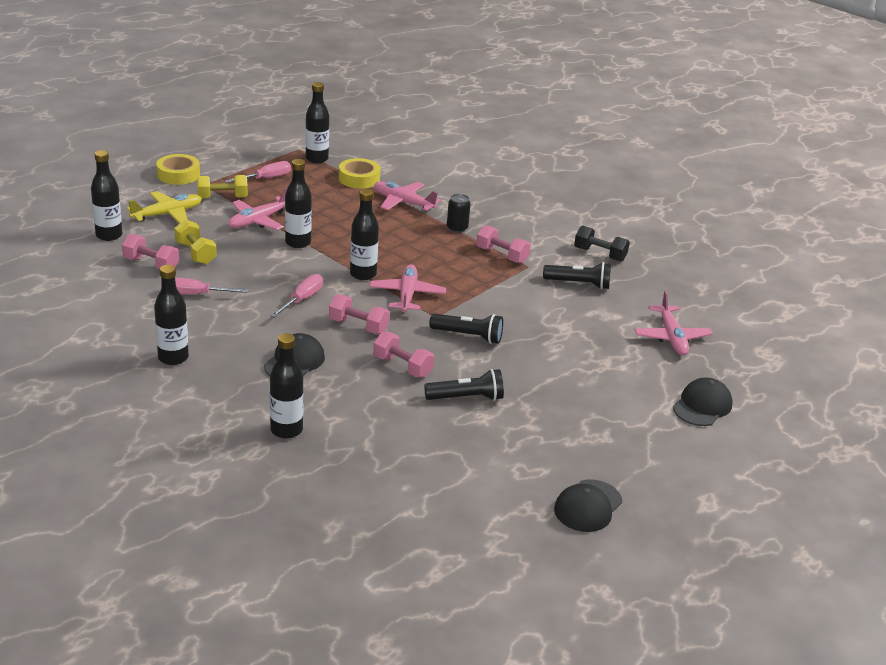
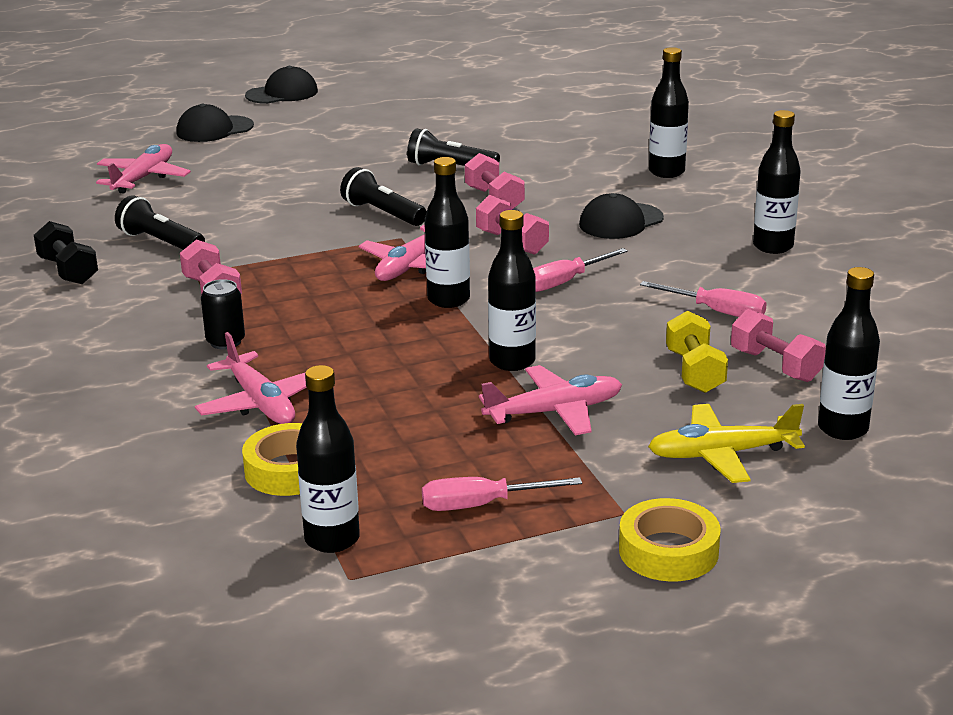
camera: 150 degrees left, 5 degrees down
(222, 197) = (598, 473): yellow dumbbell -> none
(588, 506) = (424, 95): black cap -> black cap (282, 93)

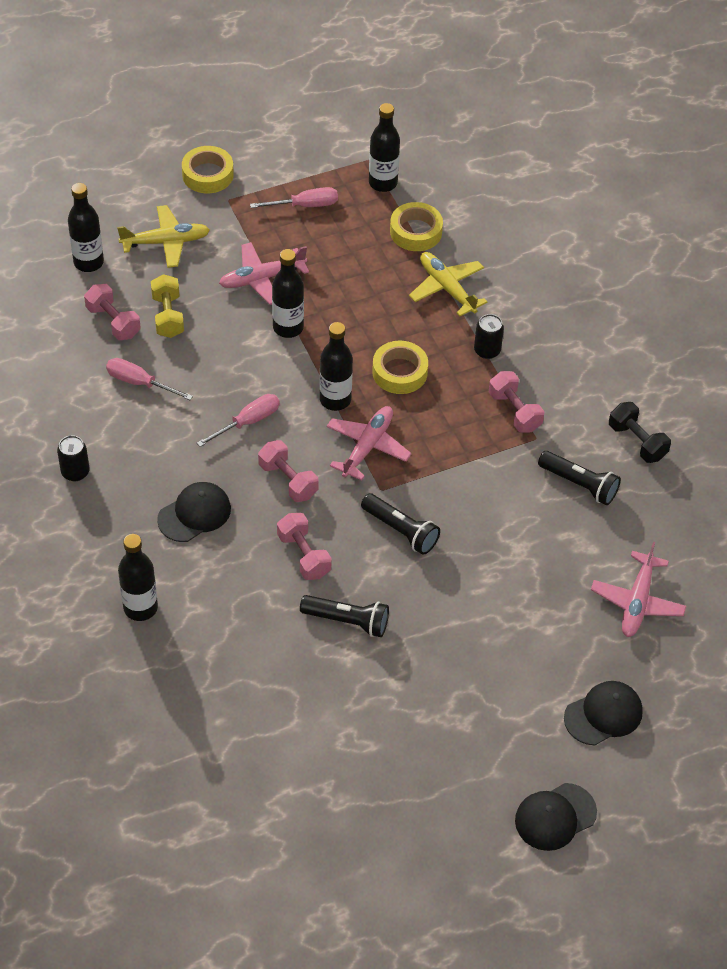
camera: 175 degrees right, 25 degrees up
(261, 403) = (447, 288): pink plane -> yellow plane
(356, 322) = (399, 372): none -> yellow tape
(773, 246) = (75, 472): black bottle -> black can

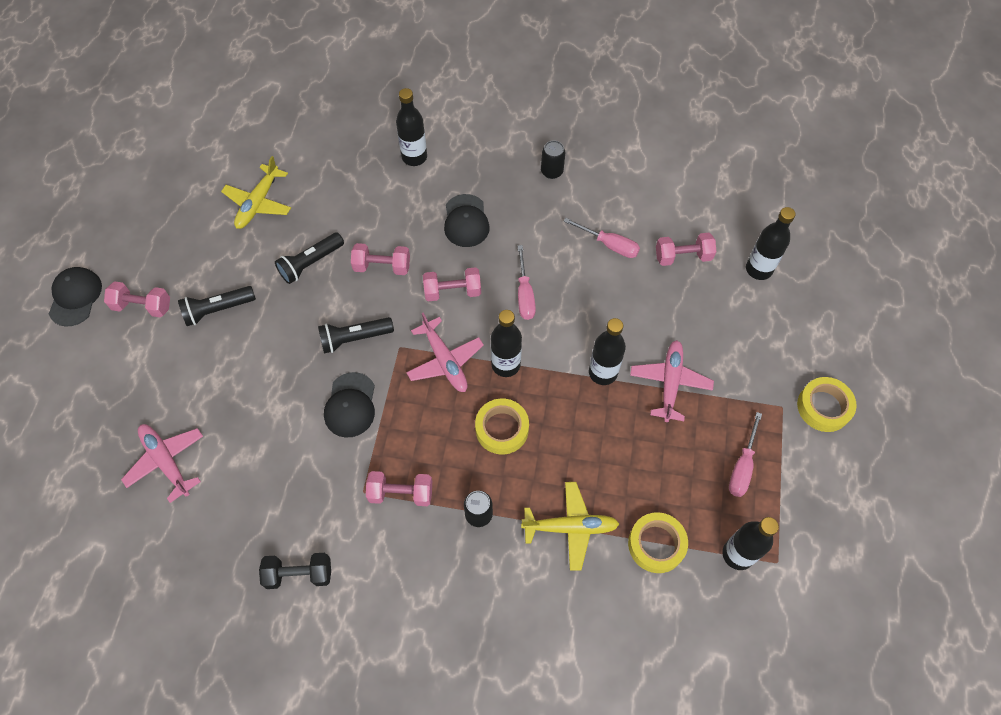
camera: 125 degrees right, 10 degrees up
(139, 383) = (609, 245): pink screwdriver -> pink screwdriver turned 60 degrees clockwise
(166, 242) = (753, 333): yellow plane -> yellow plane (258, 203)
(168, 316) = (667, 295): yellow dumbbell -> none
(513, 742) = (142, 306): none -> pink dumbbell
(579, 484) = (296, 494): black flashlight -> black flashlight (218, 310)
(603, 714) = (109, 374): black cap -> black cap (350, 405)

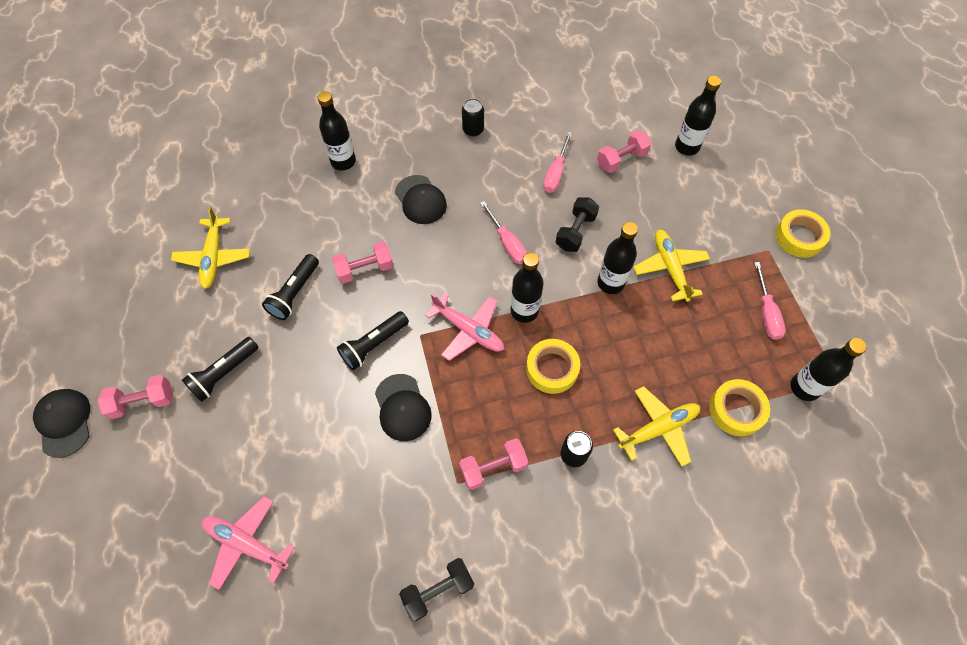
camera: 25 degrees left, 0 degrees up
(452, 291) = (442, 266): pink dumbbell -> none
(596, 310) = (575, 232): none -> black dumbbell
(609, 245) = (556, 173): pink screwdriver -> pink screwdriver turned 105 degrees clockwise
(670, 383) = (670, 268): pink plane -> yellow plane

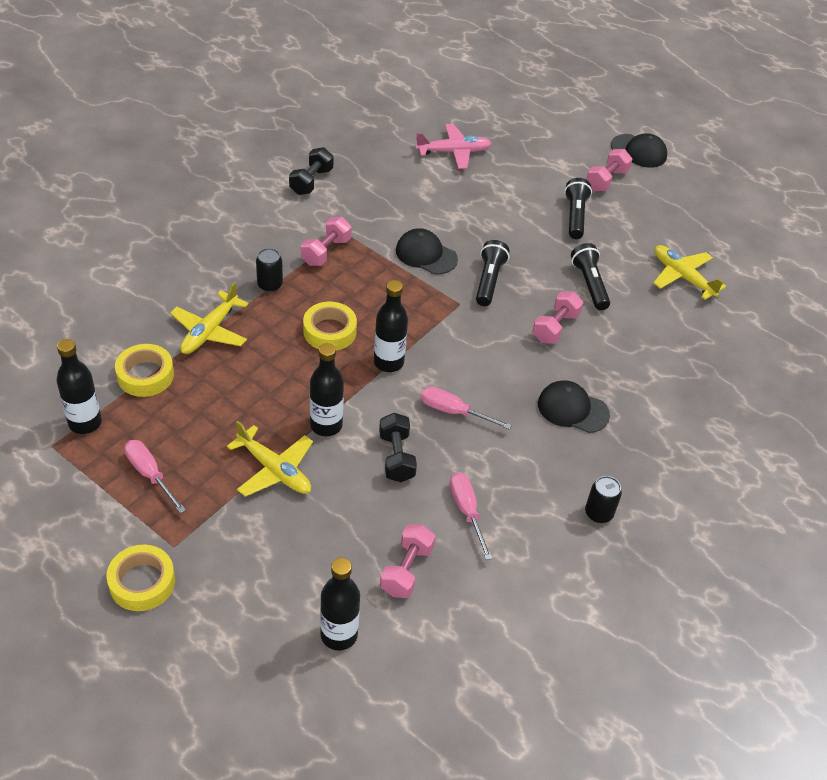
camera: 140 degrees right, 15 degrees down
(343, 161) = (683, 406): black bottle -> none
(468, 330) = (423, 325): pink plane -> none

